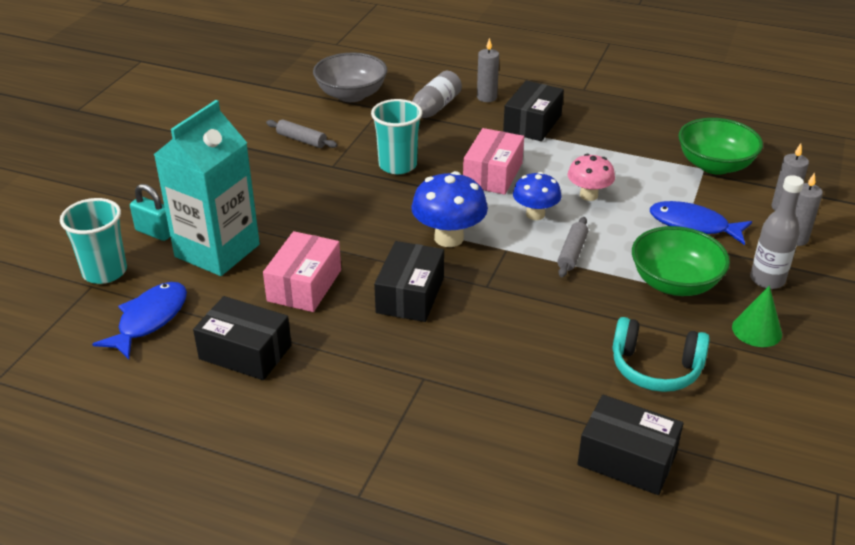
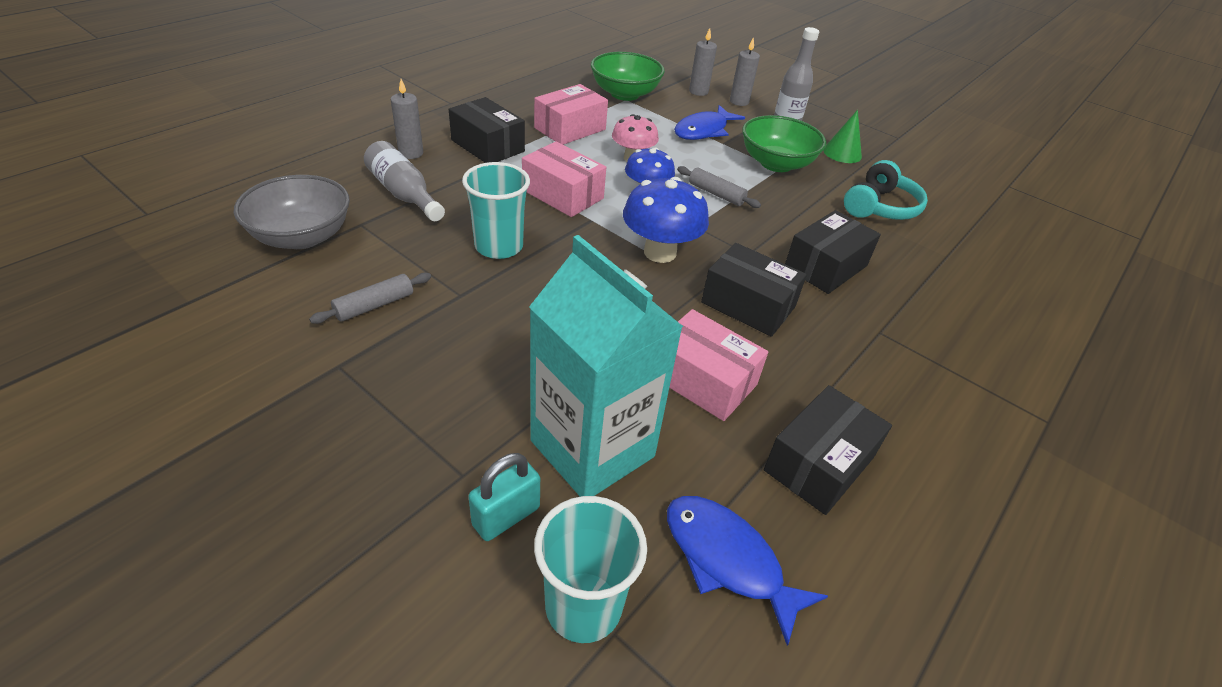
camera: 75 degrees left, 5 degrees up
(606, 152) = (570, 129): none -> pink box
(627, 459) = (984, 254): black box -> black box (825, 266)

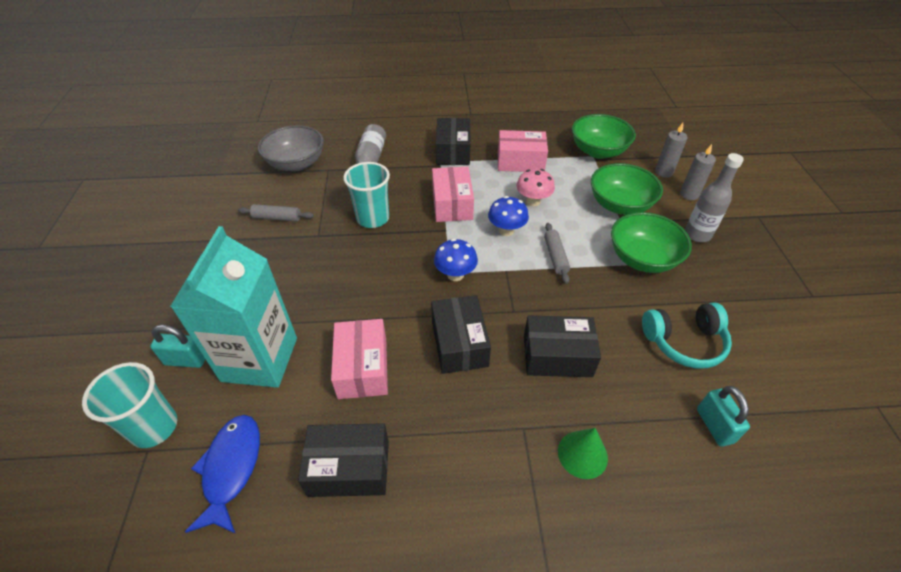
camera: 50 degrees right, 5 degrees up
(411, 153) = (405, 138): grey candle -> none
(660, 252) = (455, 275): blue mushroom -> blue mushroom, size x0.66
(703, 130) = (619, 205): blue fish -> green bowl
(842, 153) = (722, 280): green cone -> green cone (582, 454)
(966, 249) = (714, 426): none -> turquoise padlock

